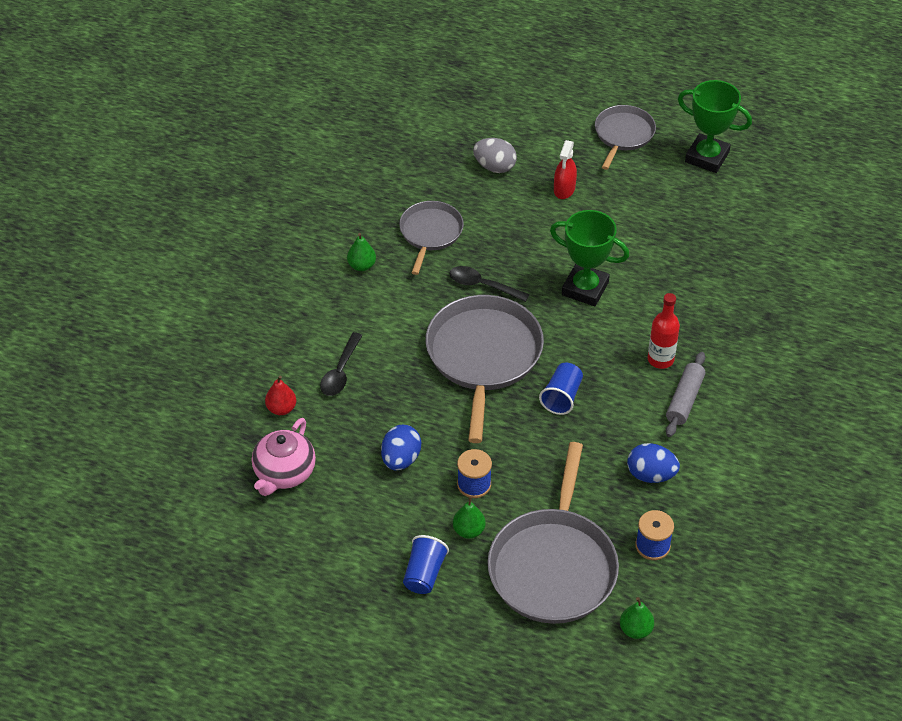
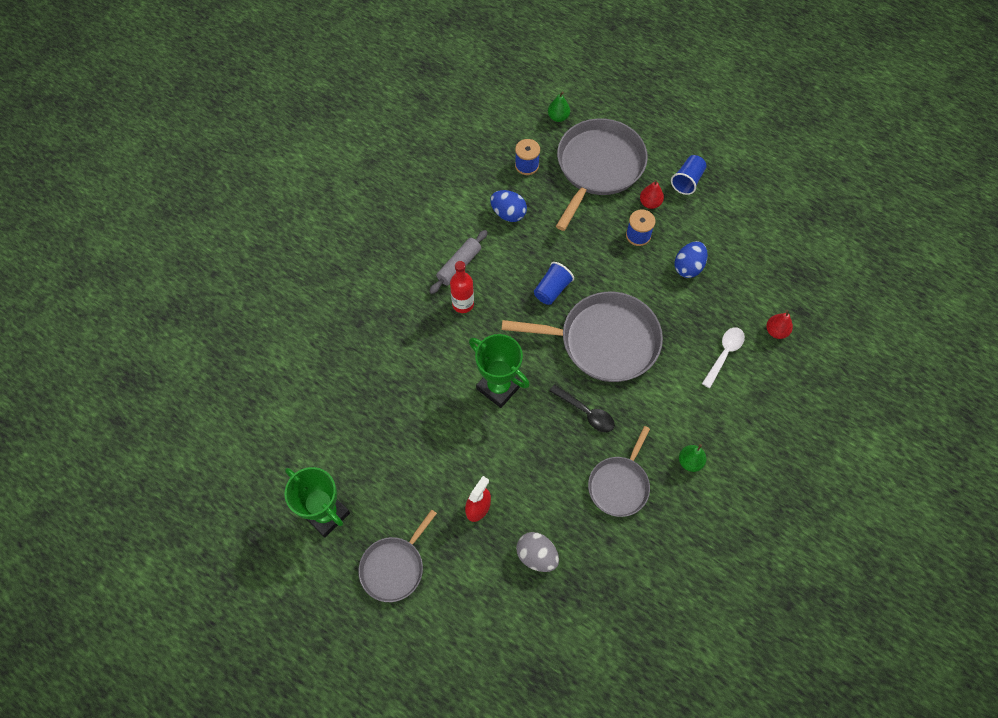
camera: 165 degrees left, 15 degrees up
(284, 473) = (778, 276): pink teapot -> none
(340, 372) = (724, 354): black spoon -> white spoon
(469, 530) = (650, 203): green pear -> red pear
(483, 356) = (604, 341): grey pan -> grey pan turned 105 degrees counterclockwise

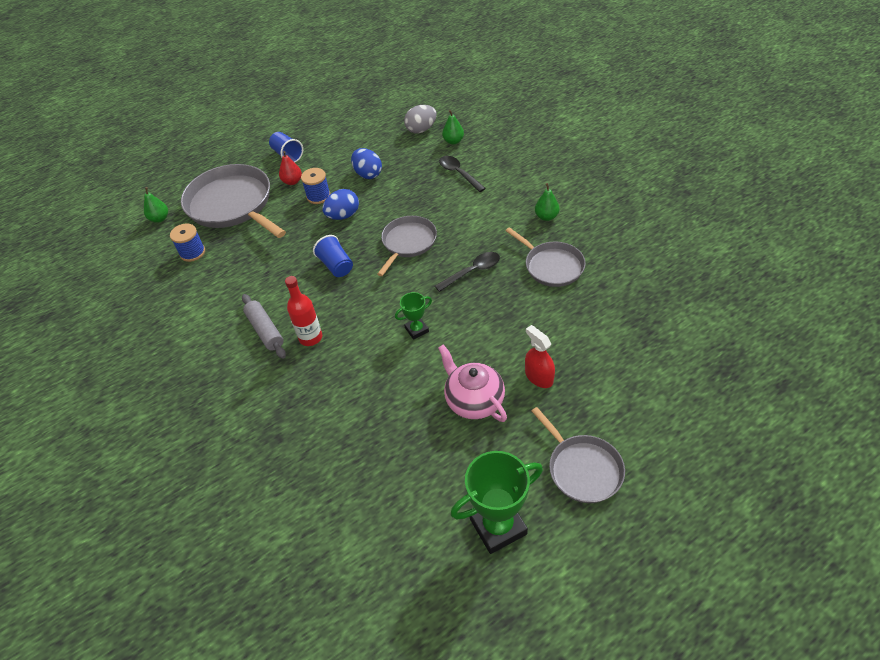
camera: 65 degrees left, 15 degrees down
(436, 460) = (473, 400): none -> pink teapot
(498, 387) = (417, 330): green trophy -> green trophy, size x0.53
(508, 213) = (234, 278): blue egg -> blue egg (343, 216)
(537, 556) = (602, 341): grey egg -> grey egg (421, 129)
(604, 341) = (408, 243): grey pan -> grey pan, size x0.58
(724, 354) = (458, 173): white spoon -> black spoon
(776, 331) = (453, 141): red pear -> green pear

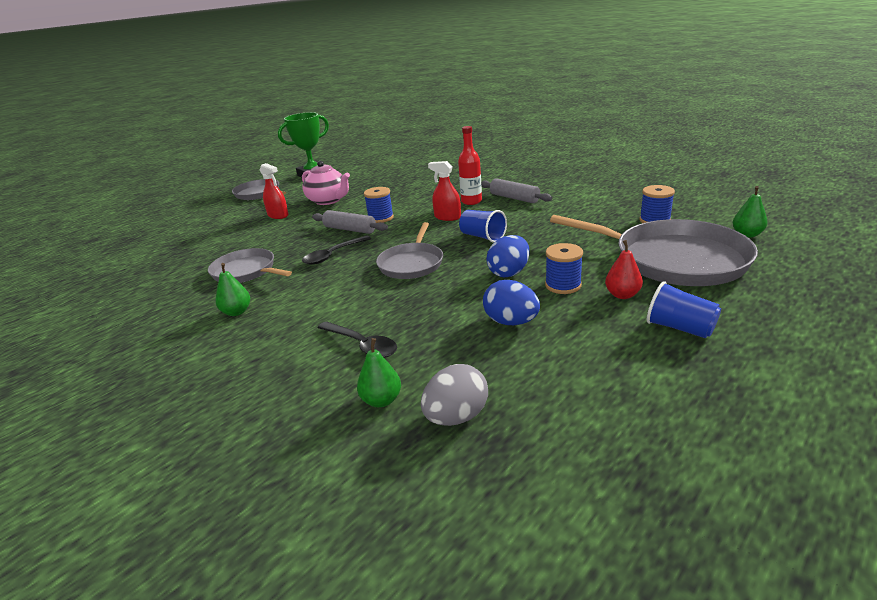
camera: 165 degrees right, 20 degrees down
(349, 310) = (447, 217): none -> red spray bottle
(417, 330) = (380, 218): green trophy -> blue spool
(453, 314) = (350, 229): none -> grey rolling pin

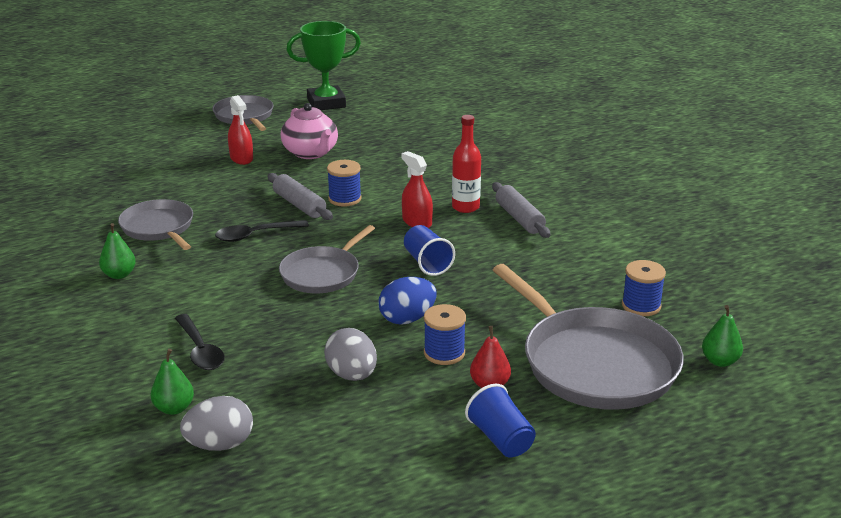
camera: 20 degrees right, 0 degrees up
(511, 322) = (352, 375): blue egg -> grey egg

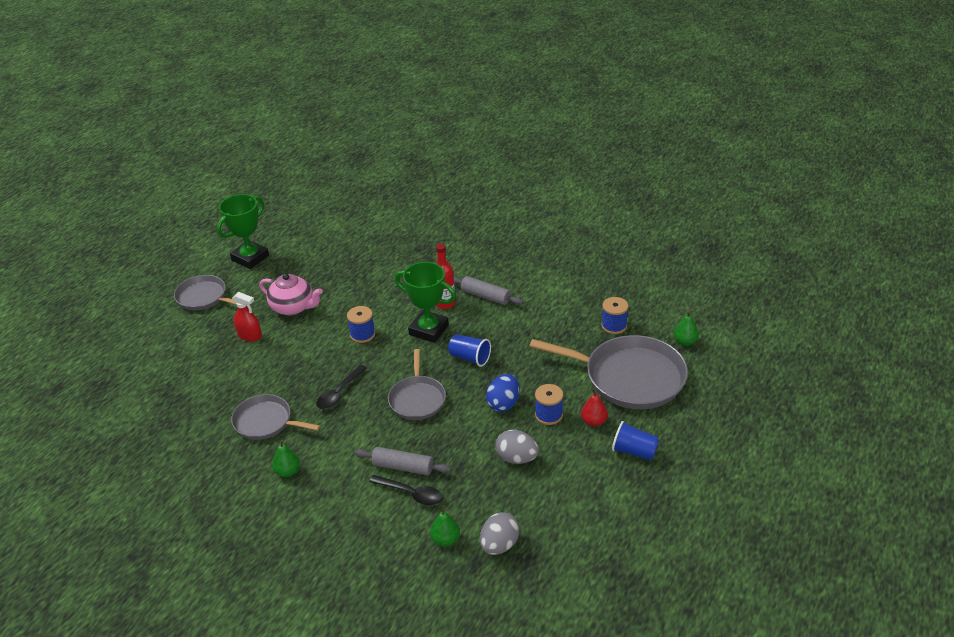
camera: 35 degrees left, 10 degrees up
(299, 205) = (338, 354): grey rolling pin -> grey rolling pin (403, 467)
(417, 222) = (429, 330): red spray bottle -> green trophy

